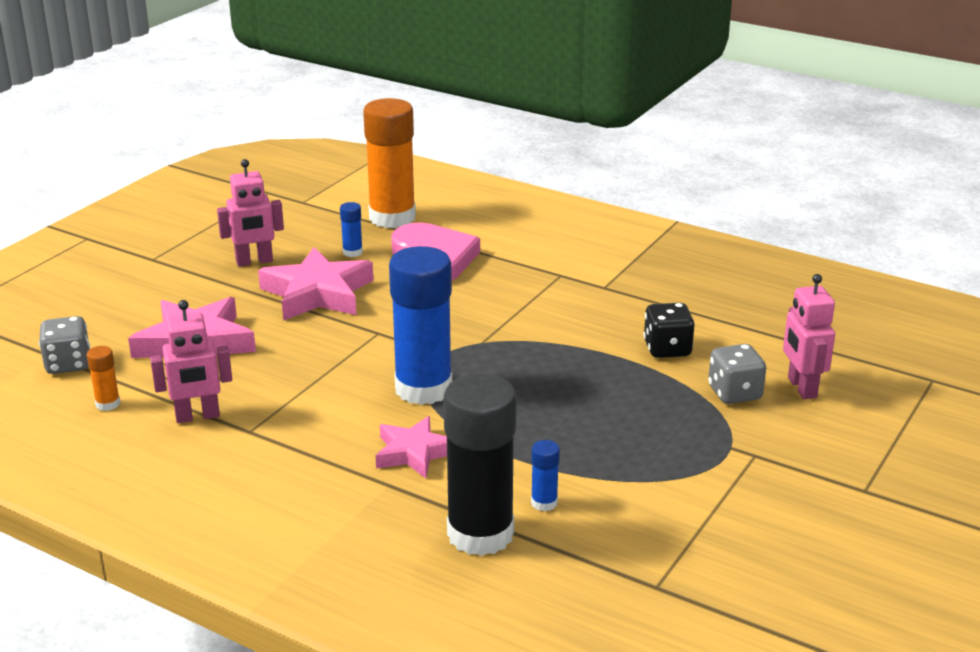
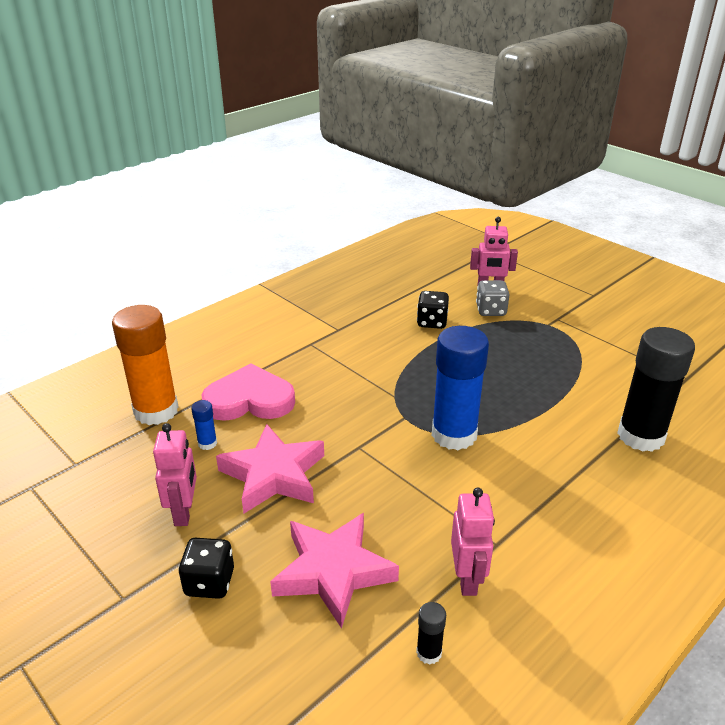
camera: 75 degrees left, 5 degrees up
(68, 364) = (335, 690): grey dice -> none
(108, 404) = (429, 652): orange glue stick -> black glue stick
(174, 290) = (209, 582): none -> black dice
(414, 453) = (541, 452): pink star -> none
(544, 503) = (605, 403): blue glue stick -> none

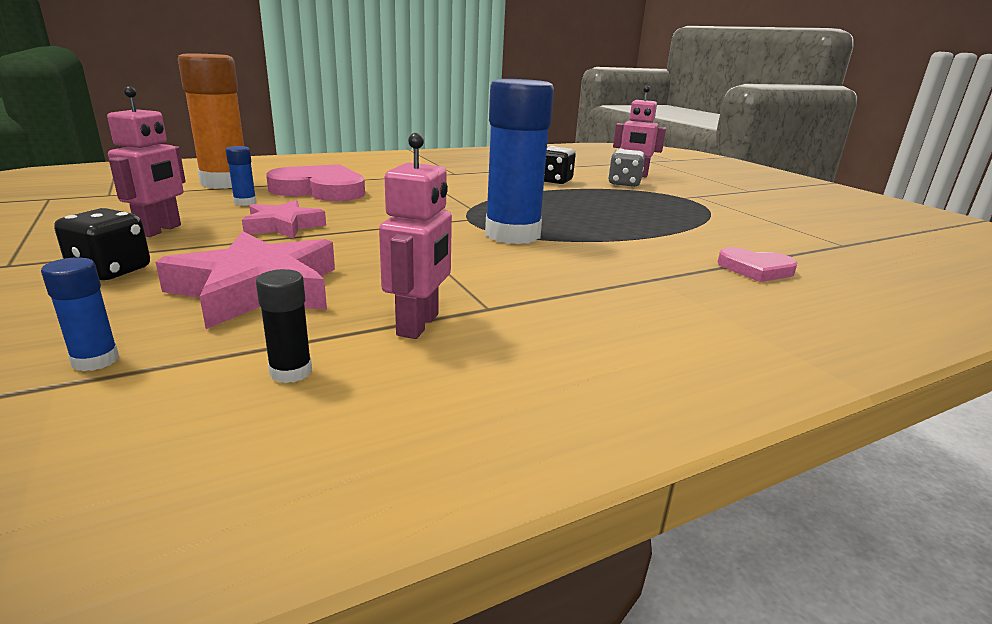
camera: 15 degrees right, 10 degrees down
(273, 475) = (283, 226): pink star -> pink star, size x0.62
(306, 682) = (95, 360): none -> blue glue stick
(640, 436) = (755, 269): black glue stick -> pink heart

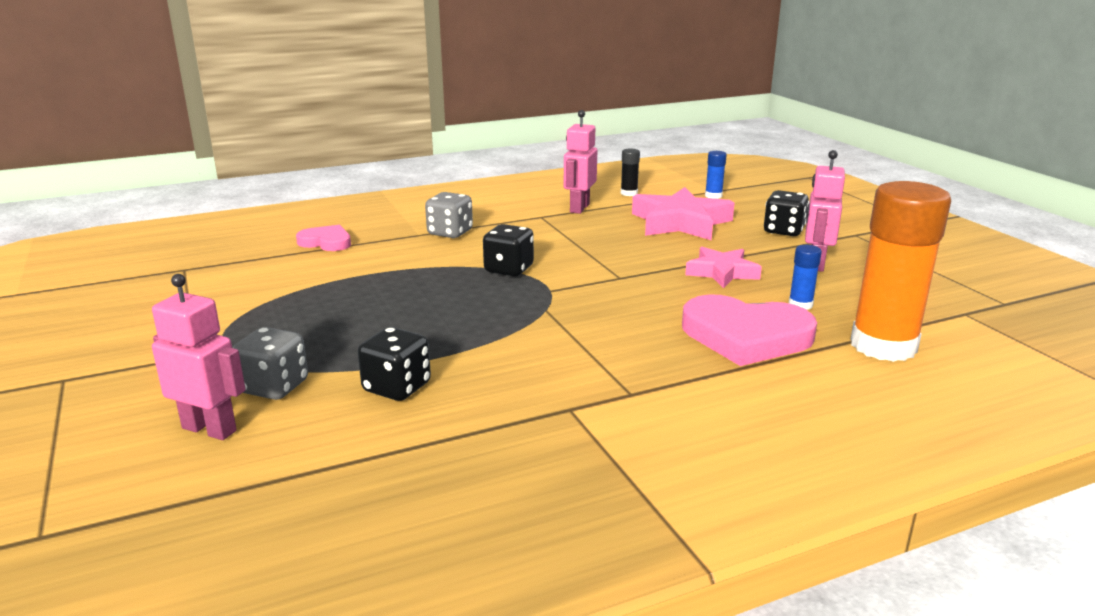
camera: 175 degrees left, 0 degrees up
(512, 235) = (509, 269): blue glue stick -> black dice
(612, 279) = (450, 233): none -> grey dice

